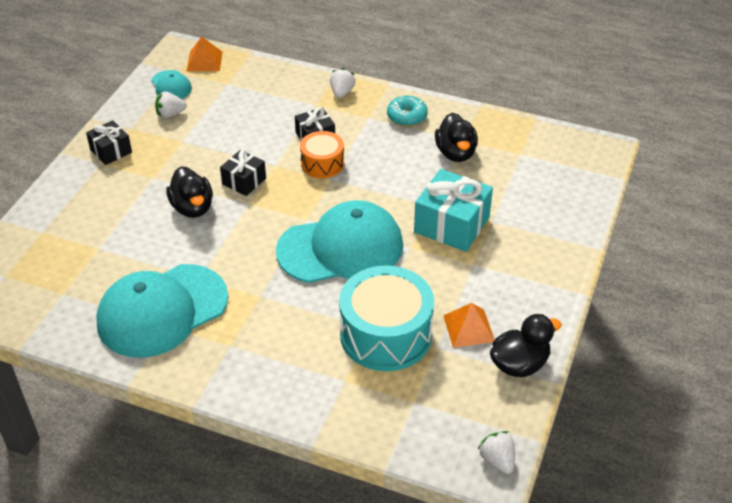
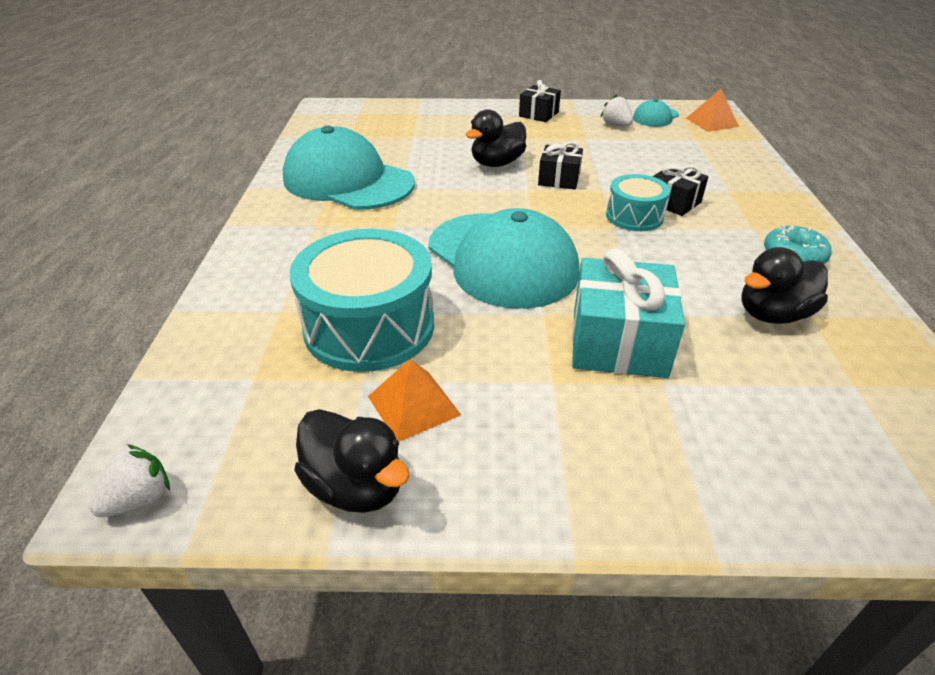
camera: 70 degrees right, 5 degrees down
(322, 163) = (634, 216): orange drum -> turquoise drum
(342, 92) = (773, 202): white strawberry -> none

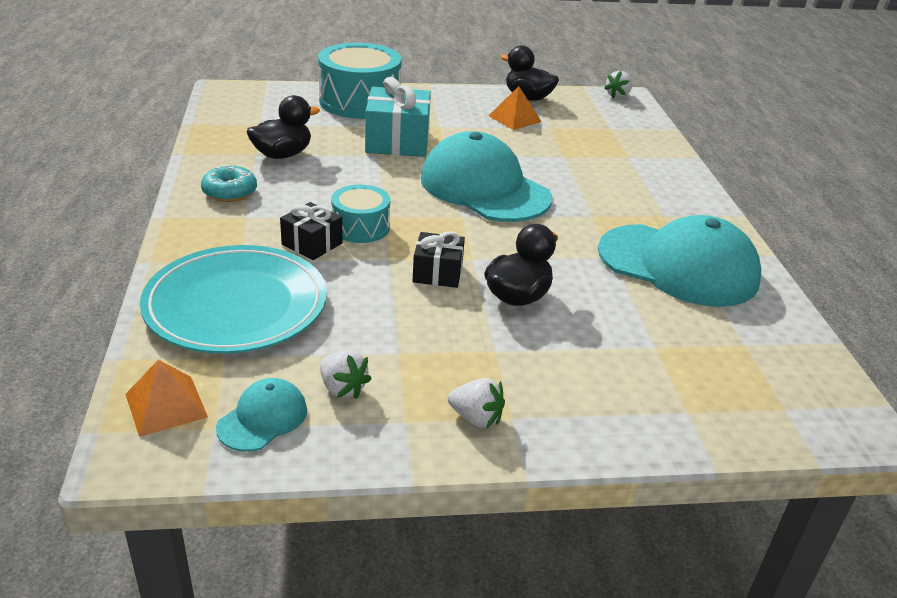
camera: 170 degrees right, 5 degrees down
(369, 326) = (562, 148): turquoise drum -> turquoise drum (359, 101)
(538, 114) = (476, 418): black gift -> white strawberry
(707, 162) = (236, 306): none -> turquoise plate

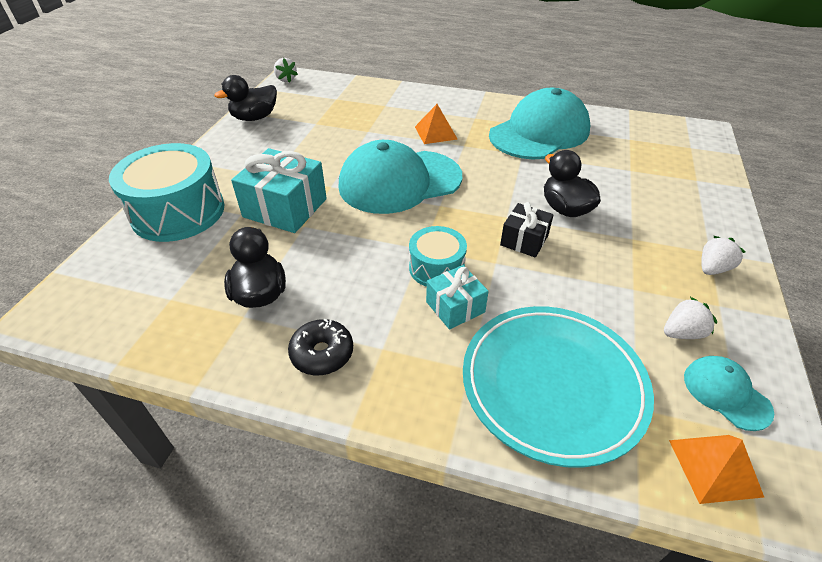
camera: 65 degrees left, 10 degrees up
(230, 192) = (322, 353): turquoise donut -> black donut
(312, 244) = (455, 307): black gift -> turquoise gift
(514, 118) = (288, 134): orange pyramid -> orange pyramid (435, 133)

